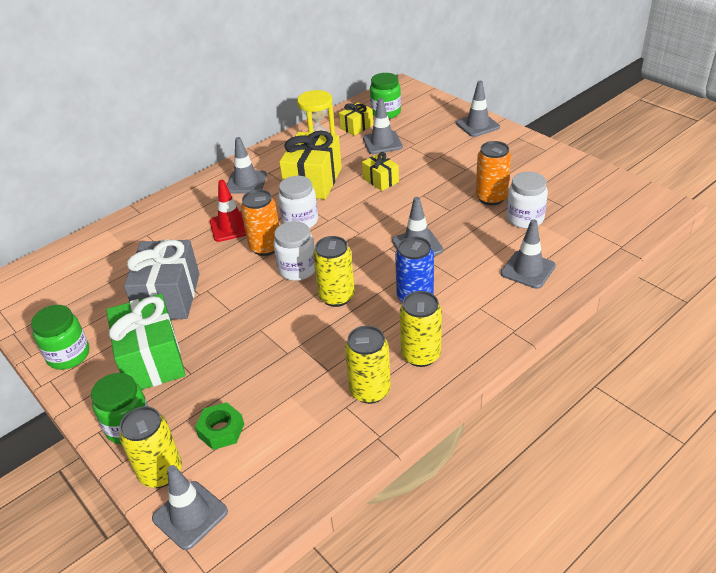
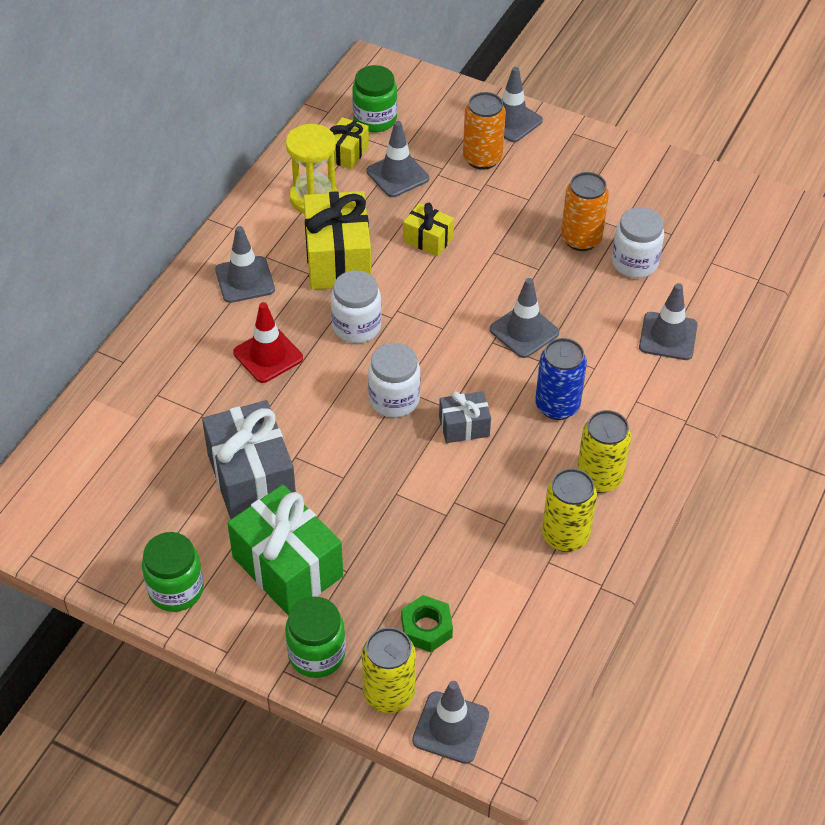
camera: 25 degrees left, 10 degrees up
(265, 247) = (334, 377): orange can -> orange can (482, 158)
(337, 297) = (464, 426): yellow can -> grey gift

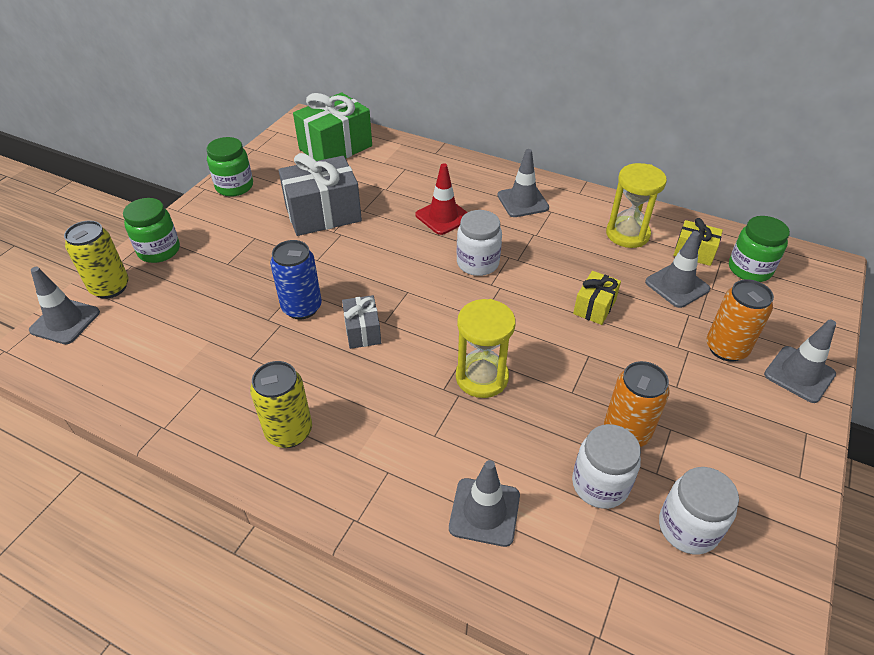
camera: 90 degrees right, 5 degrees down
(287, 567) = (239, 234): green gift -> green gift (335, 147)
(338, 259) = (556, 250): yellow gift -> none
(394, 399) = (396, 287): white jar -> white jar (688, 528)
(426, 628) = (160, 307): green nut -> none
(524, 331) = (482, 377): grey traffic cone -> yellow hourglass
(557, 406) = (384, 401): blue can -> blue can (302, 307)
(565, 536) = (226, 401): yellow can -> none

